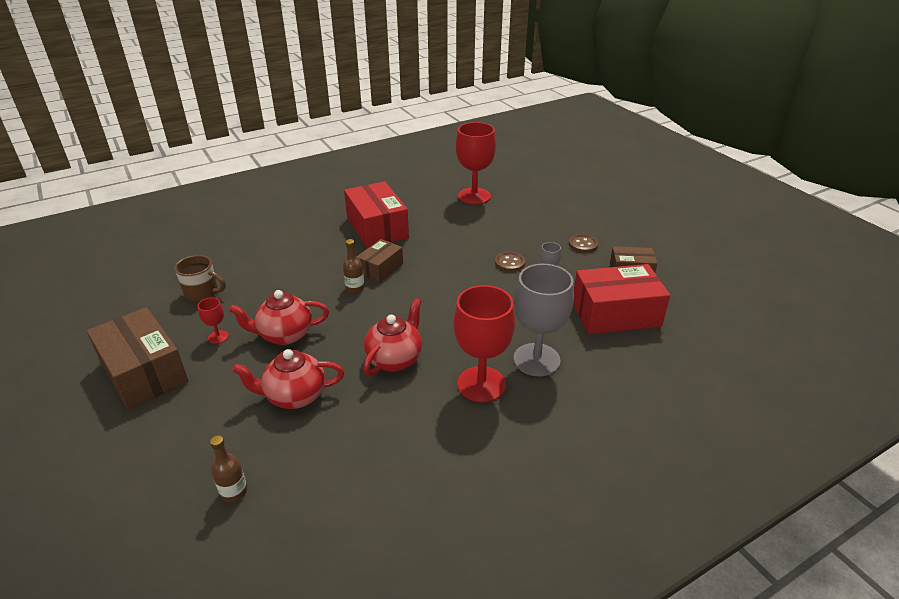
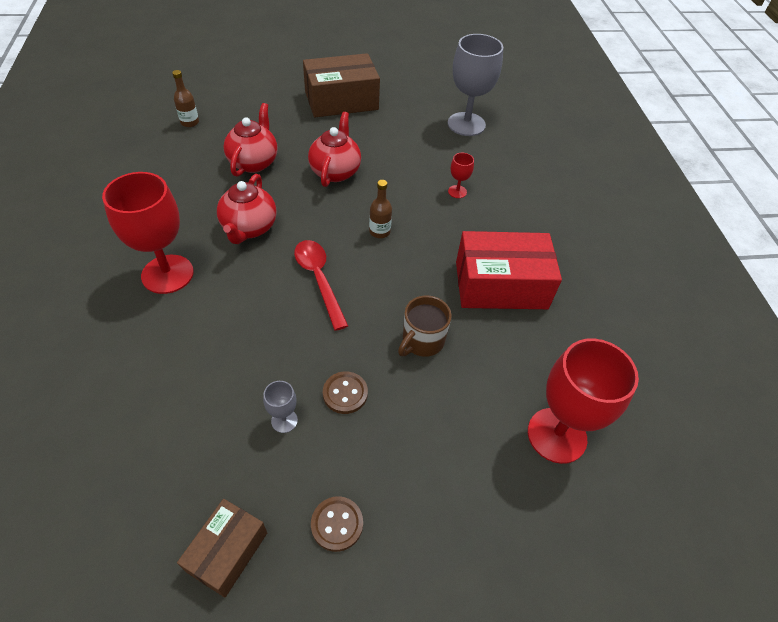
camera: 110 degrees right, 15 degrees up
(202, 293) = (431, 137): brown mug -> brown mug (422, 341)
(218, 337) = (359, 137): red goblet -> red goblet (457, 192)
(380, 268) = (405, 261): brown box -> none
(395, 359) = (249, 228): red teapot -> red teapot turned 45 degrees clockwise
(427, 301) = (319, 280): none -> red spoon
(536, 360) = (159, 332): grey goblet -> grey goblet (466, 124)
(615, 314) = (161, 460): red box -> none

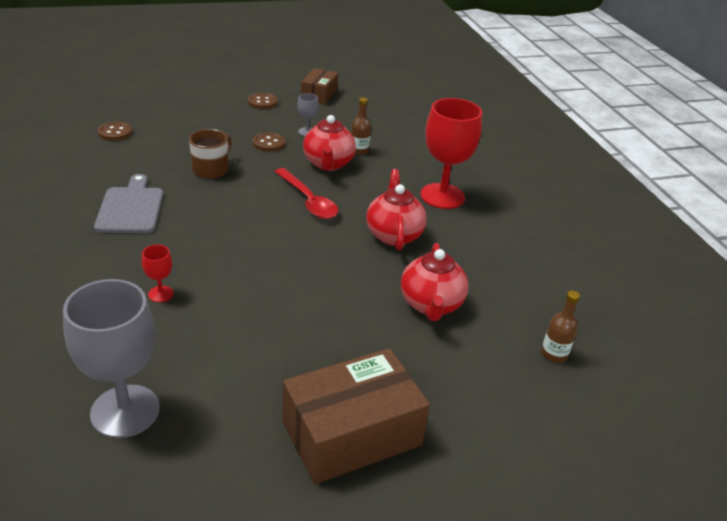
camera: 170 degrees right, 15 degrees down
(335, 171) = (324, 304): red teapot -> red teapot (328, 164)
(379, 232) = (256, 242): brown bottle -> brown bottle (359, 151)
(501, 285) = (131, 208): red box -> grey cutting board
(556, 435) = (115, 133): red goblet -> brown button

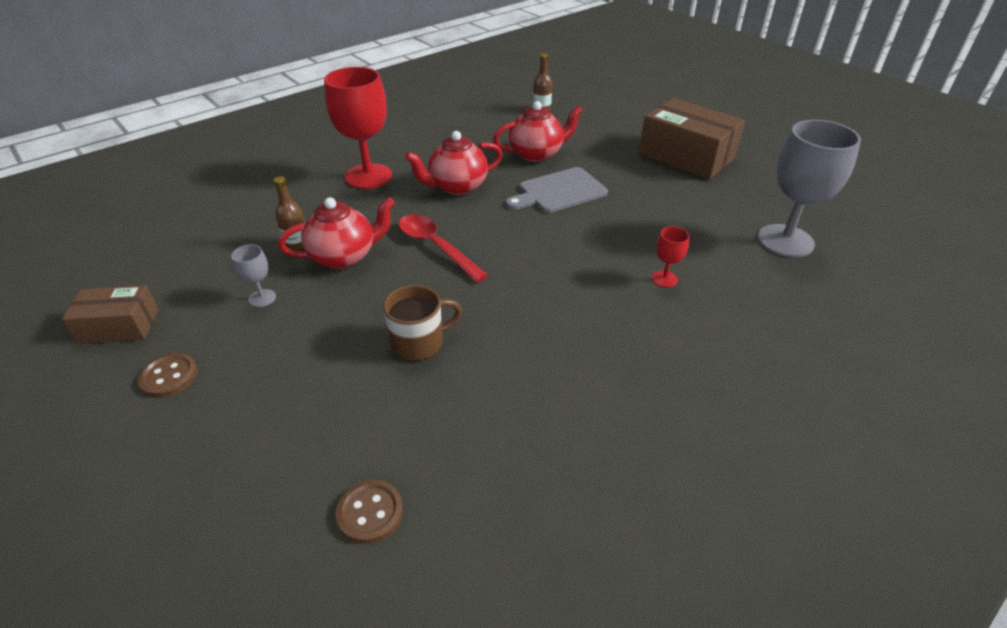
camera: 110 degrees left, 5 degrees up
(131, 208) = (559, 371): grey cutting board -> grey cutting board (559, 191)
(211, 169) = (419, 342): brown mug -> brown mug turned 150 degrees clockwise
(269, 143) = (315, 319): brown button -> none
(308, 201) = (436, 247): red spoon -> red spoon turned 75 degrees counterclockwise

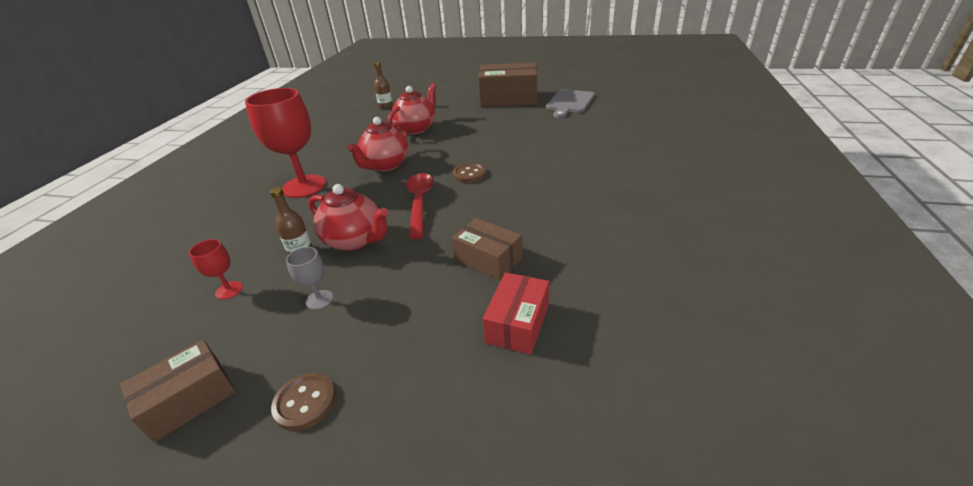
camera: 35 degrees left, 5 degrees down
(344, 256) = (355, 240): red teapot -> red teapot turned 90 degrees clockwise
(365, 420) = (517, 323): none -> red box
(370, 513) = (602, 373): brown button -> brown button (469, 174)
(419, 342) = (488, 259): brown mug -> brown box
(436, 247) = (420, 203): red spoon -> red spoon turned 75 degrees clockwise
(559, 191) = (459, 141): grey cutting board -> grey cutting board (569, 102)
(664, 279) = (581, 156): red goblet -> red goblet (229, 290)
(785, 241) = (612, 115): grey goblet -> none

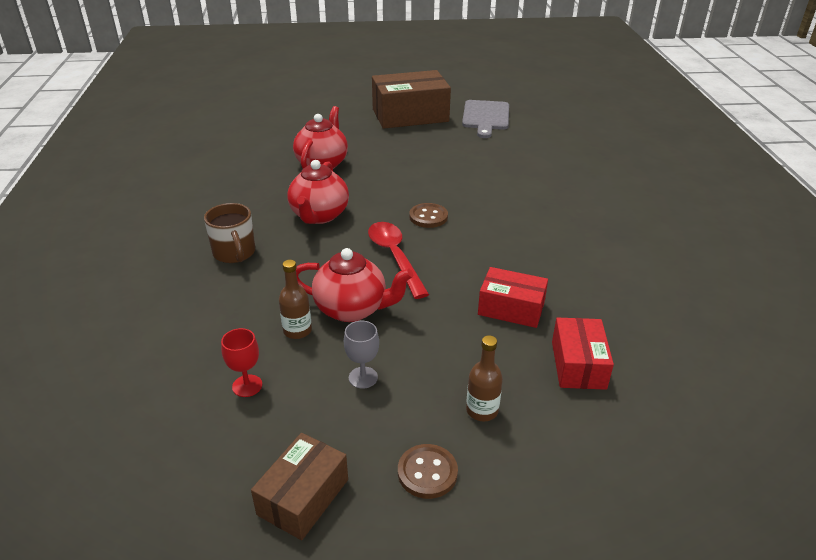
camera: 20 degrees left, 0 degrees up
(304, 186) = (234, 253): red goblet -> brown mug
(385, 106) = (256, 134): brown bottle -> brown bottle (482, 410)
(488, 259) = (511, 308): brown box -> red box

